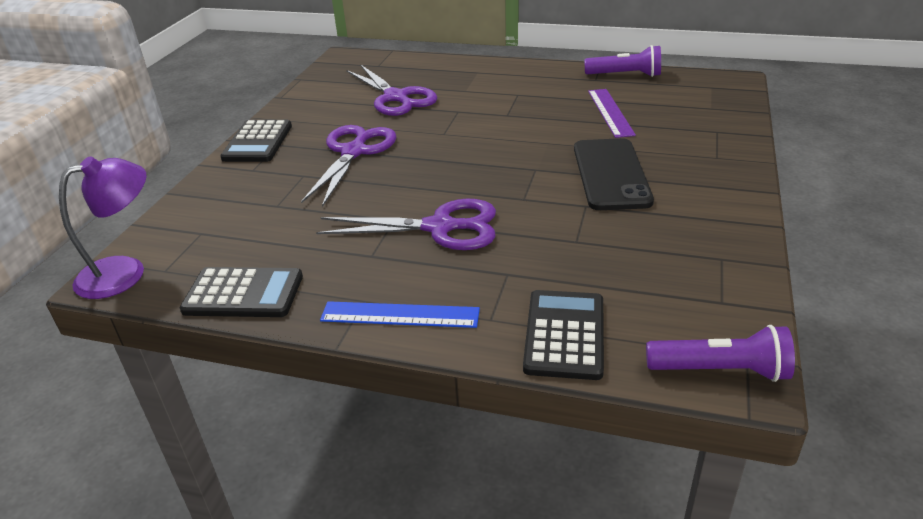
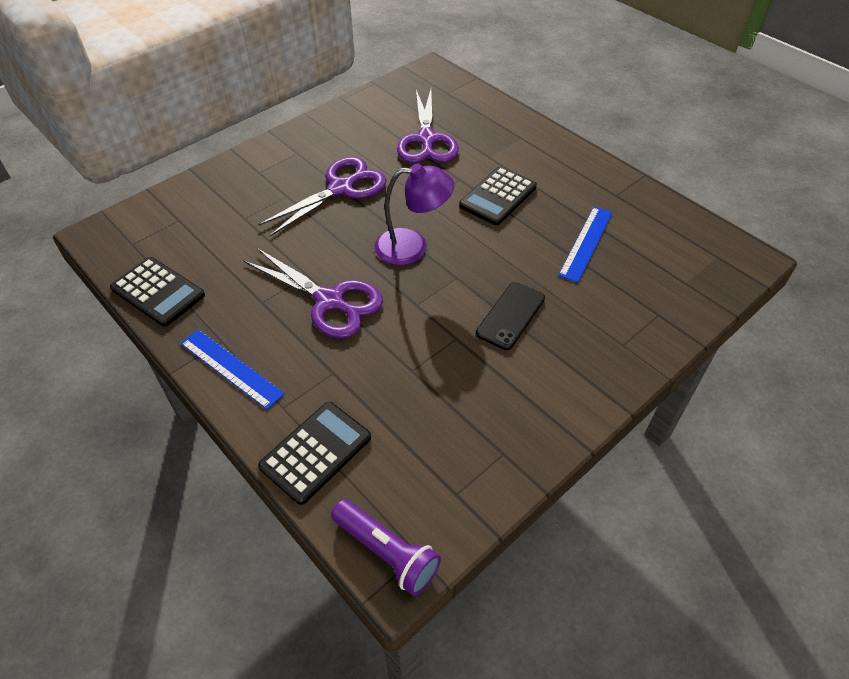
camera: 30 degrees right, 15 degrees up
(125, 272) = (109, 233): purple lamp -> purple lamp (412, 246)
(257, 142) = (285, 144): black calculator -> black calculator (498, 196)
(610, 112) = (586, 243): purple ruler -> blue ruler
(611, 174) = (510, 315): black phone -> black phone, size x0.66
(625, 75) = (650, 202): purple flashlight -> none

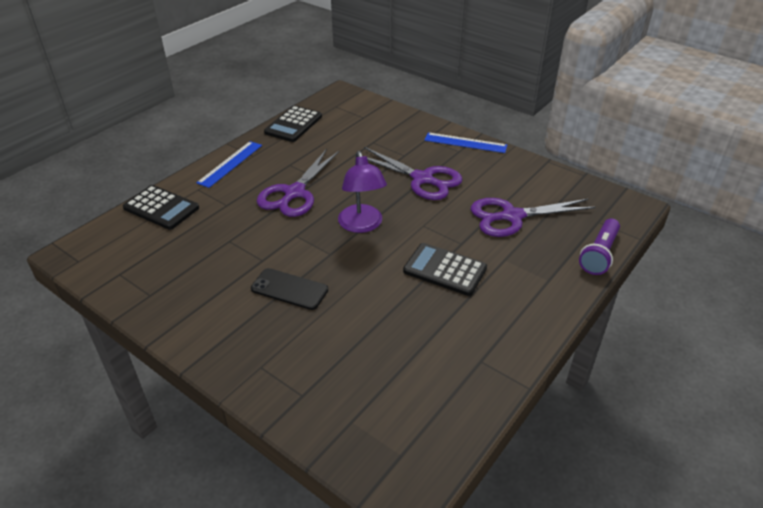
camera: 80 degrees right, 10 degrees down
(386, 552) = (83, 247): purple flashlight -> purple flashlight (599, 254)
(586, 243) = (394, 337): blue ruler -> blue ruler (465, 143)

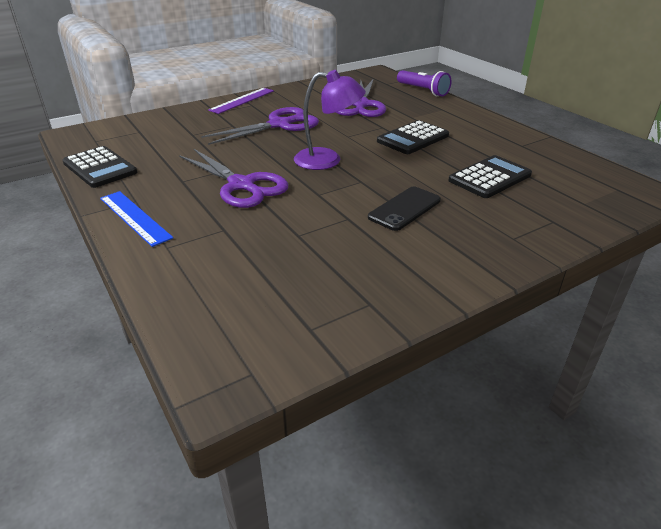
camera: 70 degrees left, 5 degrees down
(161, 208) = (183, 281): black calculator -> black calculator (490, 178)
(465, 143) = (242, 100): blue ruler -> purple ruler

